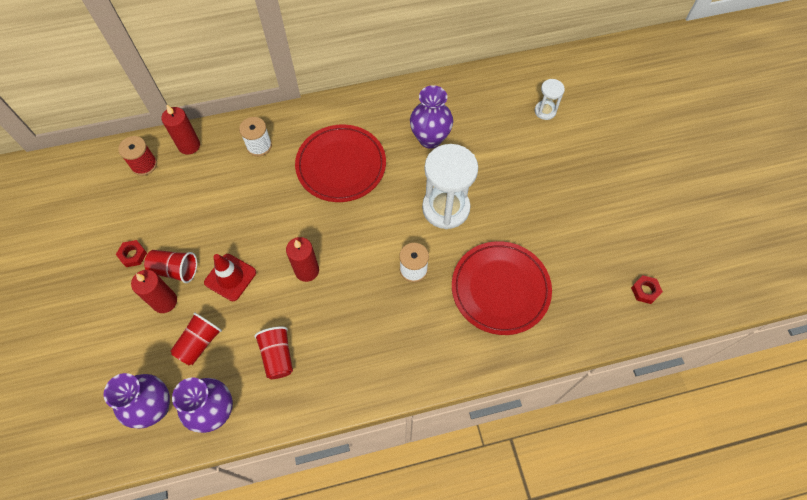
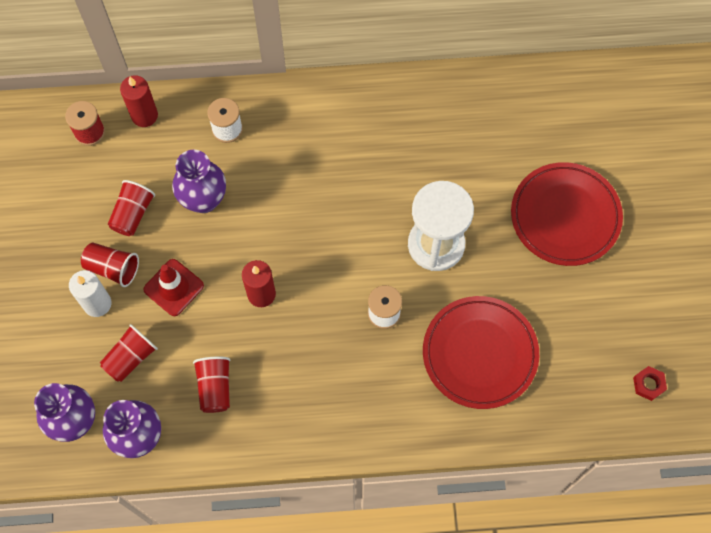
camera: 10 degrees right, 5 degrees up
(133, 255) = (67, 242): red nut -> none
(165, 301) = (97, 303): red candle -> white candle
(188, 223) = (133, 214): none -> red cup
(341, 166) = (321, 171): red plate -> red plate (565, 216)
(430, 139) = (434, 152): purple vase -> purple vase (204, 200)
(545, 111) = (583, 138): white hourglass -> none

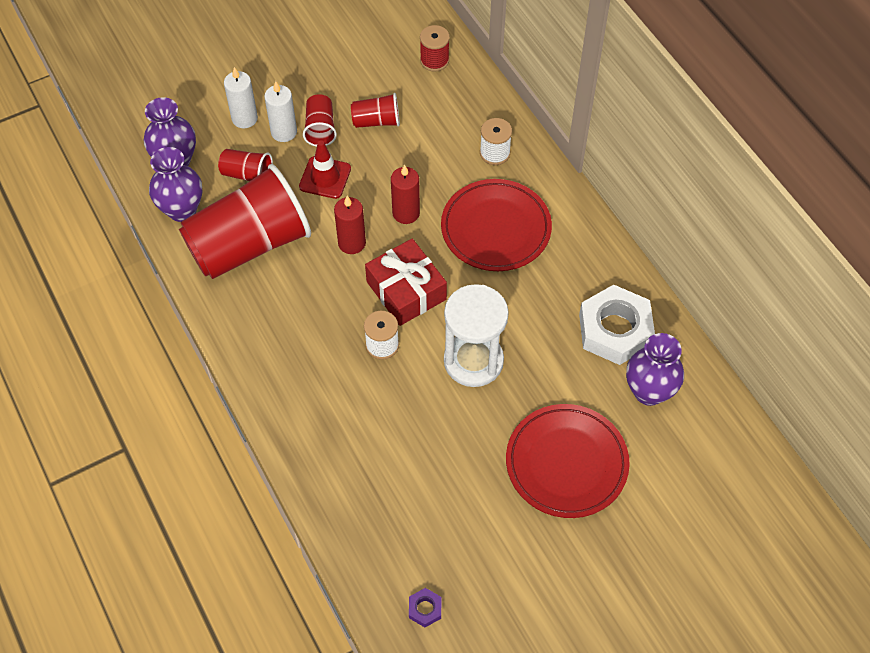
camera: 65 degrees right, 10 degrees down
(59, 334) = (244, 118): none -> white candle
(144, 115) = (472, 90): red candle -> red candle (406, 213)
(204, 200) = (417, 164): purple vase -> purple vase (649, 391)
(215, 387) = (249, 245): red cup -> red cup, size x2.29
(337, 269) = (406, 290): none -> red gift
(459, 120) = (614, 330): none -> white nut
(480, 354) = (382, 441): red plate -> red plate (496, 229)
(648, 384) = (425, 609): red nut -> purple nut

